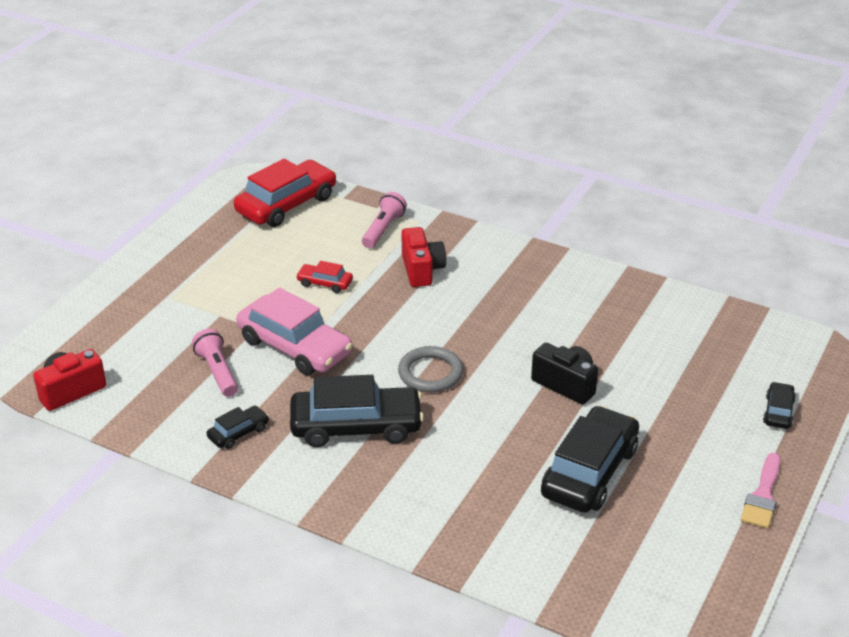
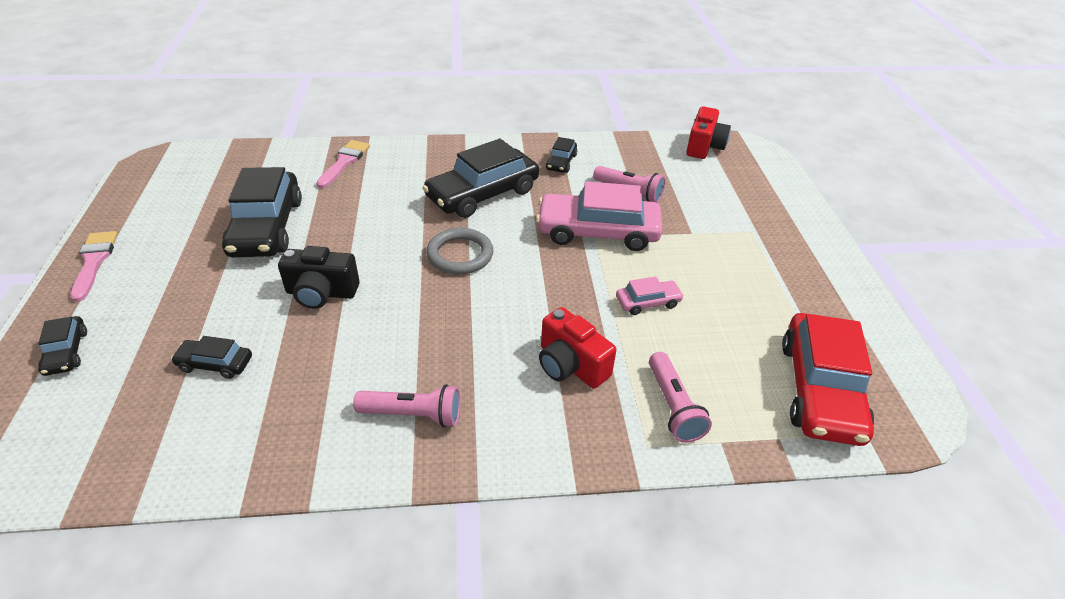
camera: 145 degrees right, 5 degrees up
(325, 283) = (648, 302): red car -> pink car
(468, 533) = (344, 162): none -> pink brush
(544, 282) = (413, 415): none -> pink flashlight
(665, 361) = (215, 364): none -> black car

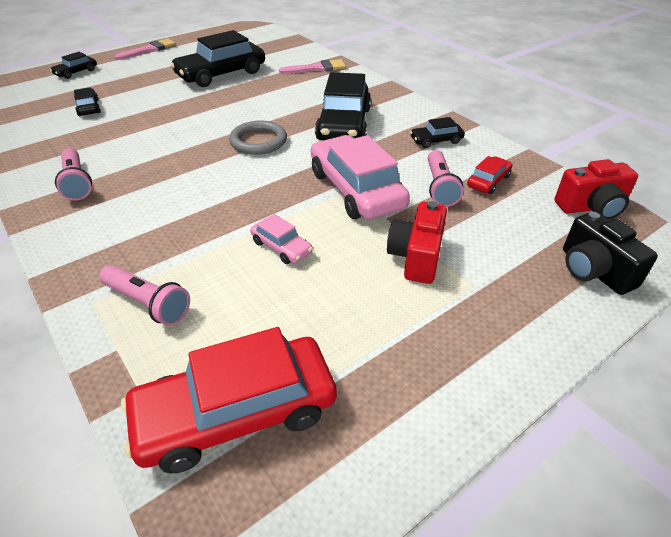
camera: 60 degrees right, 0 degrees up
(321, 293) = (173, 112): black camera -> black camera (593, 270)
(482, 194) = (344, 124): black car -> black car turned 105 degrees counterclockwise
(570, 365) = (167, 231): red camera -> red camera (416, 257)
(640, 168) = (488, 181): none -> red car
(673, 406) = (148, 303): pink flashlight -> pink flashlight turned 105 degrees counterclockwise

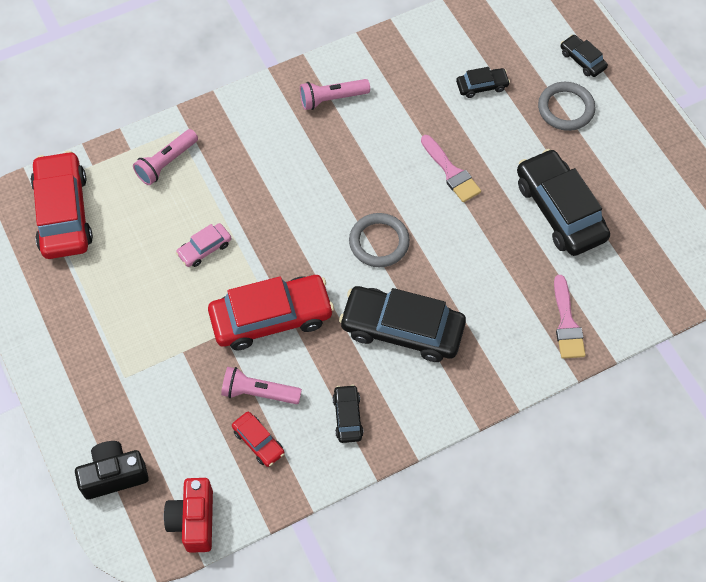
camera: 100 degrees right, 20 degrees up
(124, 76) = (565, 108): none -> grey ring
(149, 50) = (652, 127): pink brush -> pink brush (451, 172)
(356, 189) = (271, 318): pink car -> red car
(416, 257) = (166, 344): red camera -> none

